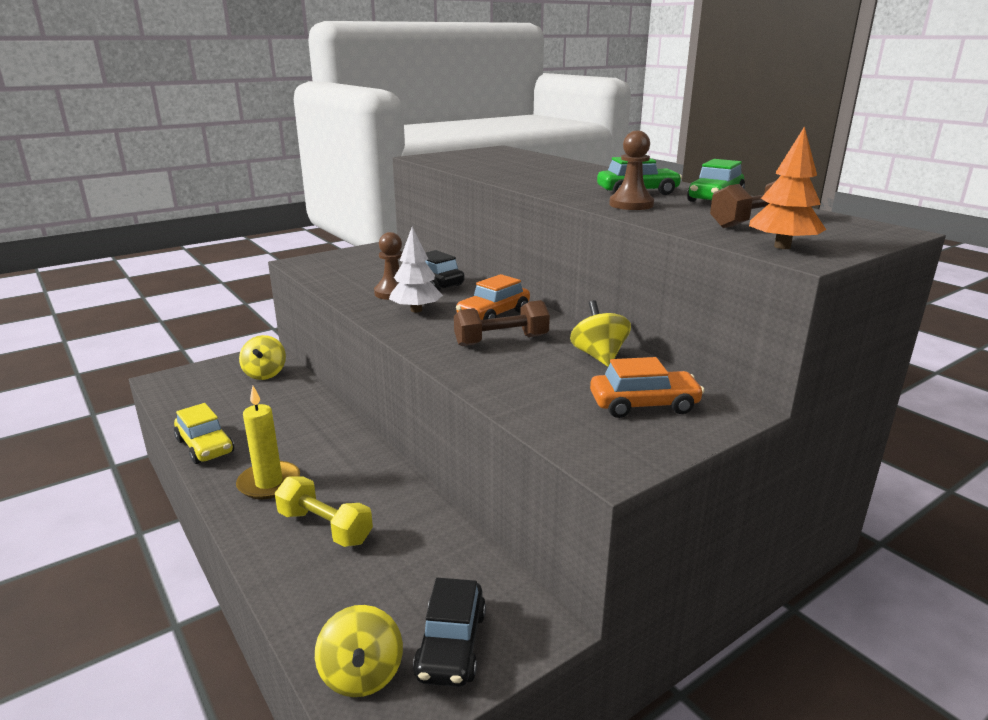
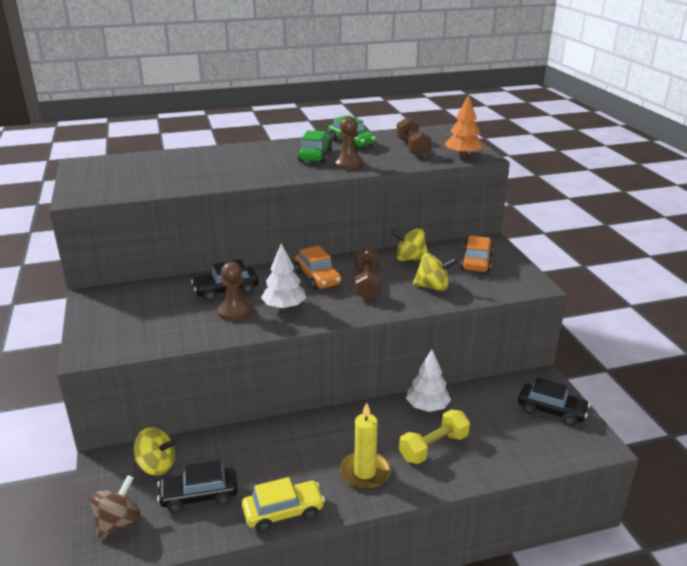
camera: 70 degrees left, 5 degrees up
(195, 376) = (118, 522): none -> brown spinning top
(227, 401) = (199, 496): none -> black car
(362, 675) = (568, 446): yellow spinning top -> yellow spinning top (433, 287)
(409, 509) = (427, 406): none -> white tree

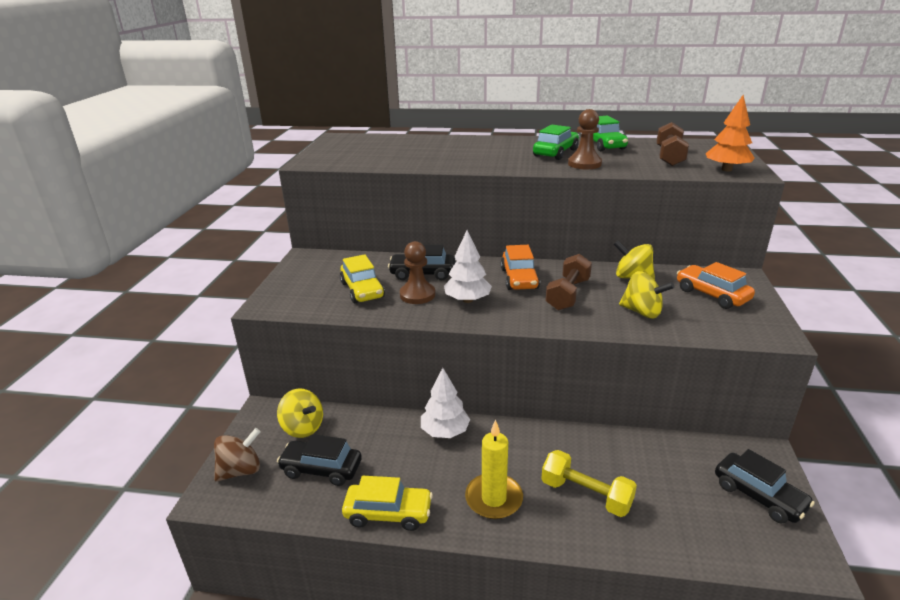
camera: 25 degrees right, 0 degrees up
(178, 318) = (362, 290): none -> yellow car
(427, 406) = (601, 446): white tree -> white tree (445, 431)
(433, 447) = (586, 495): yellow dumbbell -> yellow dumbbell turned 45 degrees clockwise
(476, 262) = (711, 295): orange car -> orange car turned 75 degrees counterclockwise

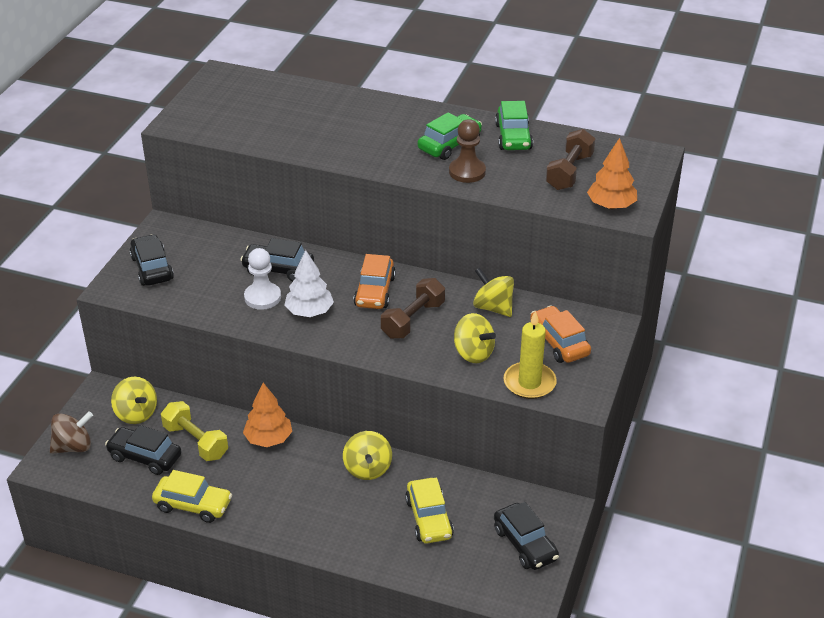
camera: 10 degrees right, 10 degrees up
(302, 286) = (152, 268): none -> black car
(362, 290) = (210, 283): yellow car -> yellow car (429, 518)
(417, 295) = (262, 297): brown pawn -> white pawn
(445, 431) = (268, 439): white tree -> orange tree
(494, 498) = (288, 508): yellow candle -> yellow candle (529, 383)
(556, 445) = (367, 469): none -> yellow spinning top
(586, 495) = (371, 518): yellow dumbbell -> yellow dumbbell (195, 441)

